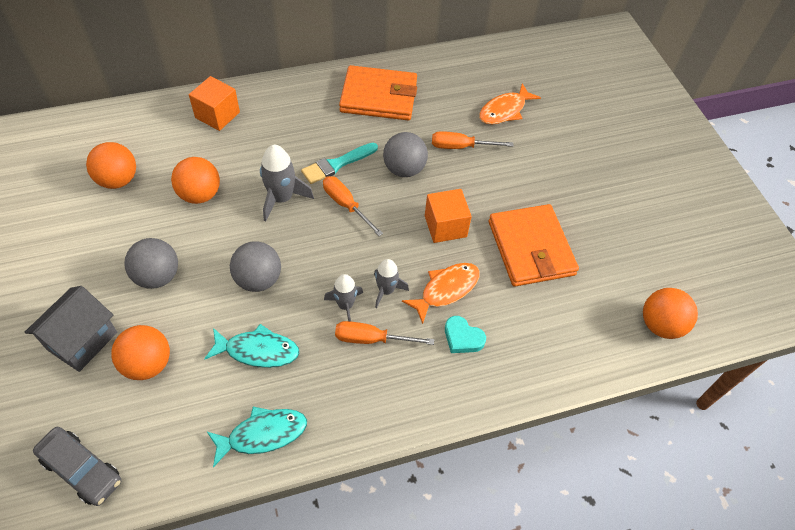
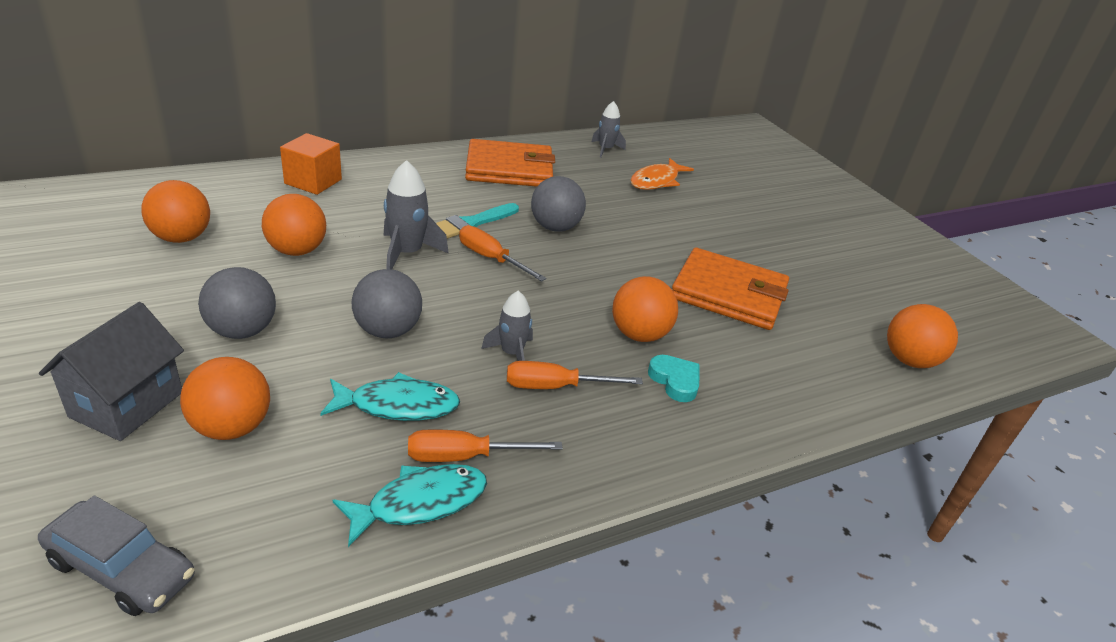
camera: 10 degrees left, 20 degrees down
(386, 290) = (562, 337): grey rocket -> grey rocket (605, 149)
(445, 226) = (620, 276): orange cube -> none
(446, 290) = (639, 334): orange fish -> orange ball
(461, 147) = (617, 209): orange screwdriver -> orange screwdriver (465, 457)
(462, 338) = (675, 381): turquoise heart -> turquoise heart turned 150 degrees counterclockwise
(530, 248) = (728, 294): orange wallet -> orange wallet turned 45 degrees counterclockwise

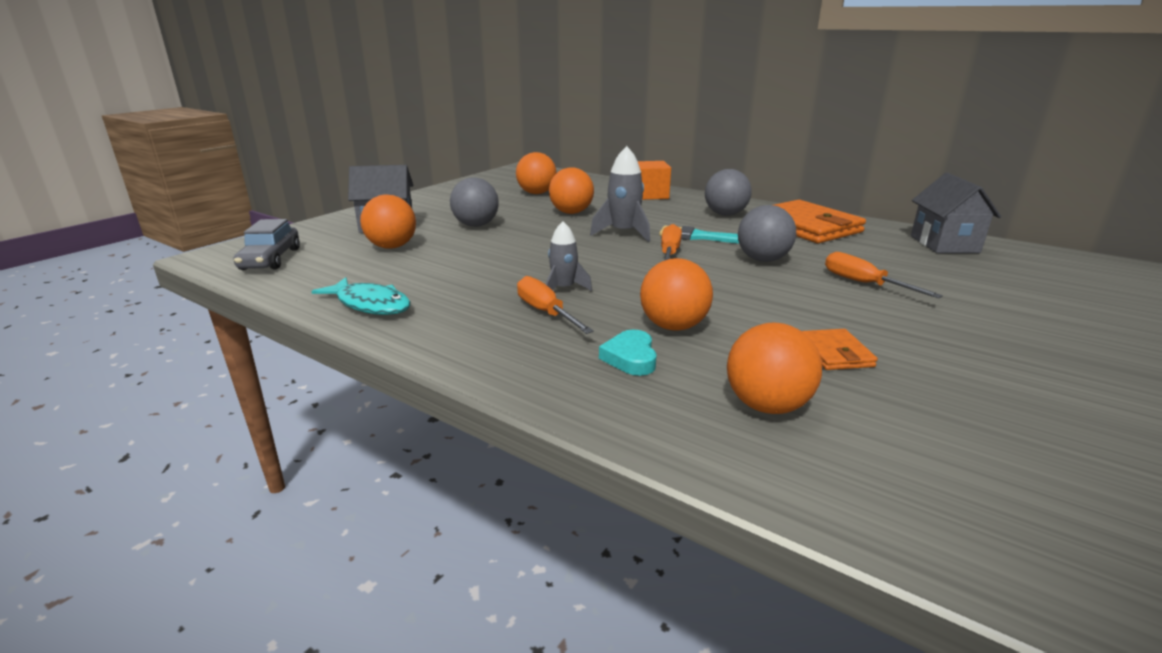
camera: 65 degrees right, 10 degrees down
(388, 330) = (530, 251): grey ball -> grey ball (725, 214)
(398, 405) = (457, 274): turquoise fish -> none
(465, 457) = (428, 305): orange screwdriver -> orange screwdriver (864, 284)
(605, 149) = (944, 244): grey rocket -> grey house
(656, 181) = (955, 274): orange fish -> none
(675, 381) = (630, 358): turquoise heart -> turquoise heart turned 150 degrees clockwise
(728, 294) = (834, 353): orange wallet -> orange wallet, size x0.48
(909, 360) = (977, 525): orange ball -> orange ball (767, 406)

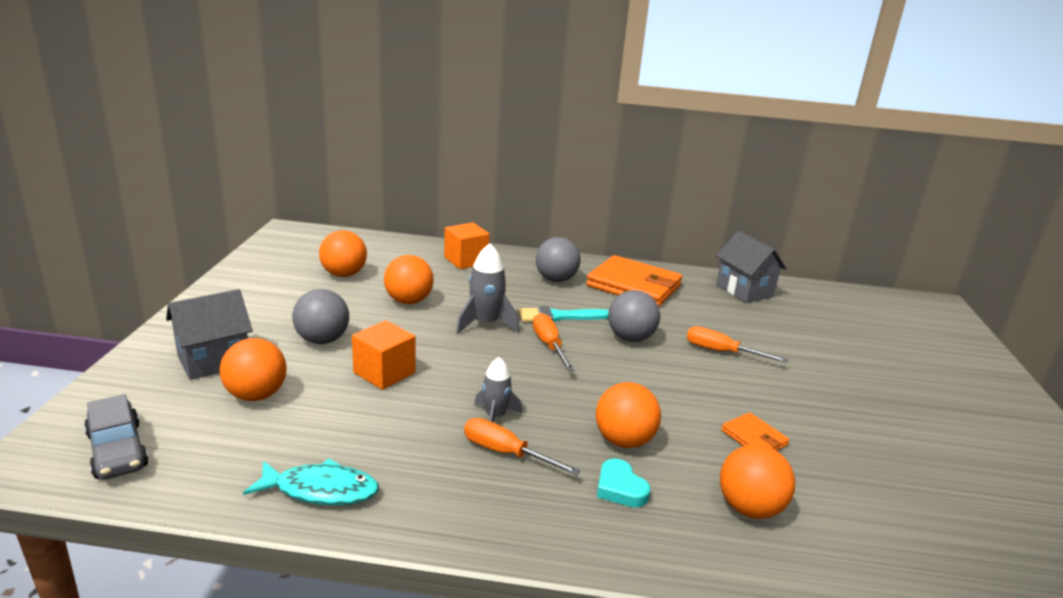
camera: 30 degrees left, 0 degrees up
(501, 249) = (384, 373): none -> orange cube

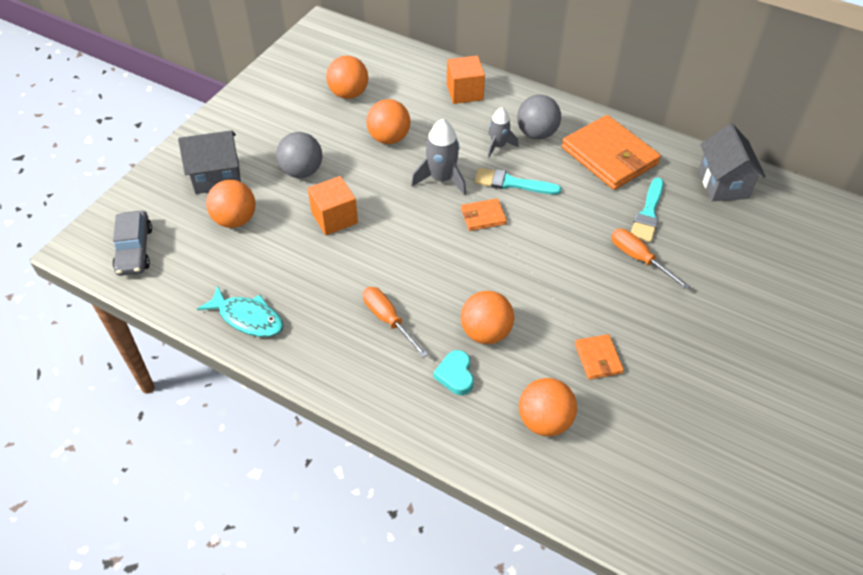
camera: 25 degrees right, 25 degrees up
(495, 416) = (398, 283): grey rocket -> grey rocket (498, 146)
(549, 345) = (483, 216): orange screwdriver -> orange wallet
(630, 338) = (562, 223): grey ball -> none
(701, 319) = (648, 213): none -> turquoise brush

